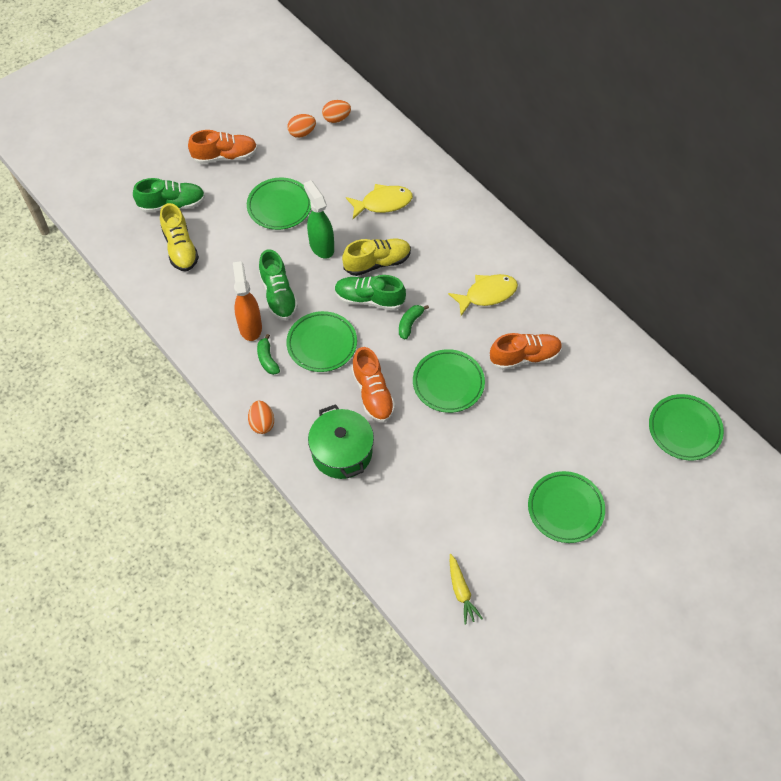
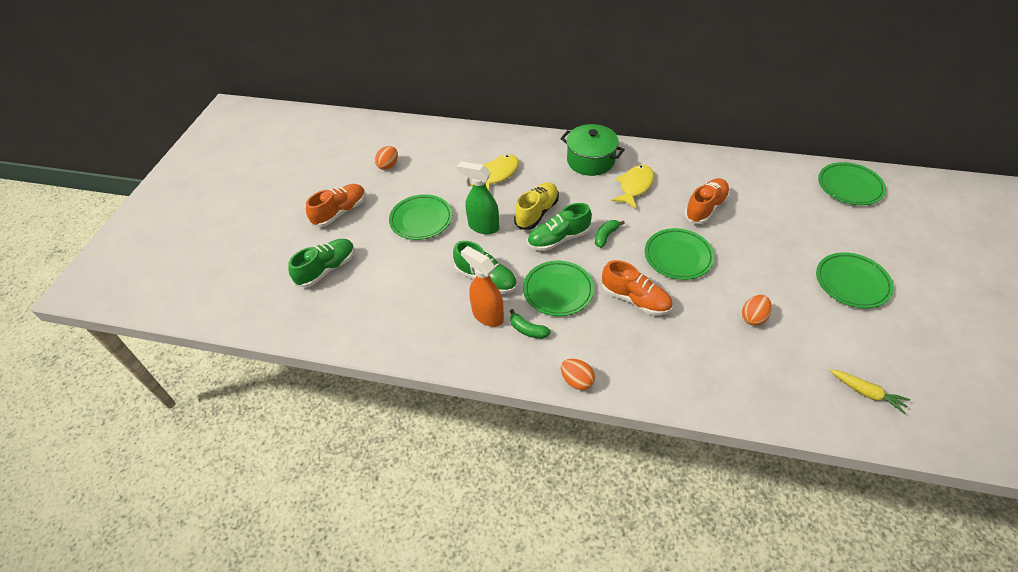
camera: 35 degrees left, 10 degrees down
(180, 248) = (367, 296): yellow shoe -> none
(336, 119) = (405, 144): orange egg -> orange egg (753, 317)
(342, 452) = (662, 357): green pot -> green pot (590, 160)
(410, 323) = (606, 236): green banana -> green banana turned 45 degrees clockwise

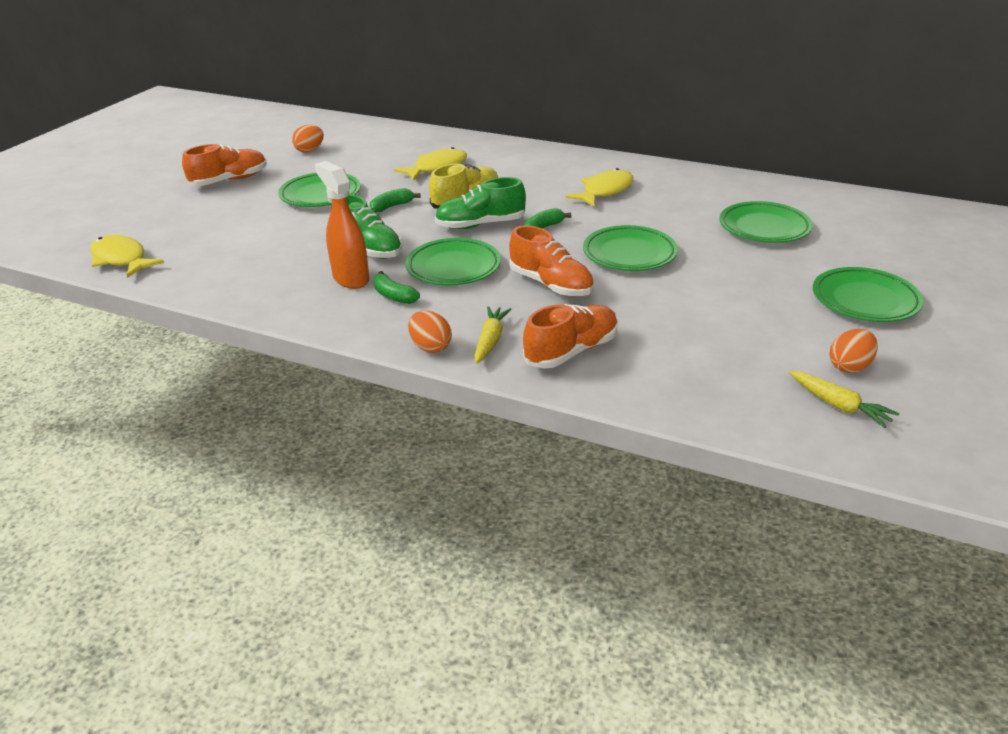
camera: 10 degrees right, 15 degrees down
(299, 320) = (121, 259): none -> yellow fish
(327, 269) = (183, 222): green shoe -> none
(483, 227) = (392, 206): green spray bottle -> green banana
(590, 160) = (559, 166): green pot -> none
(616, 367) = (490, 340): none -> yellow carrot
(705, 208) = (689, 216): orange shoe -> orange shoe (571, 351)
(753, 317) = (706, 317): orange egg -> orange egg (849, 367)
(849, 187) = (901, 216): green plate -> green plate (764, 227)

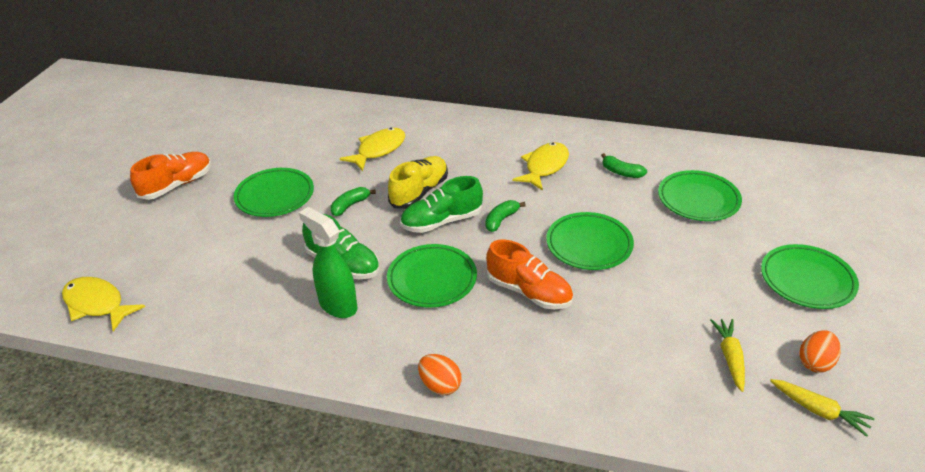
camera: 10 degrees left, 5 degrees up
(310, 150) = (246, 137): orange egg -> none
(350, 278) = (337, 305): orange spray bottle -> green spray bottle
(394, 296) = (386, 323): green banana -> green banana (621, 172)
(490, 340) = (493, 370): yellow carrot -> yellow carrot (730, 357)
(571, 351) = (571, 374): orange shoe -> none

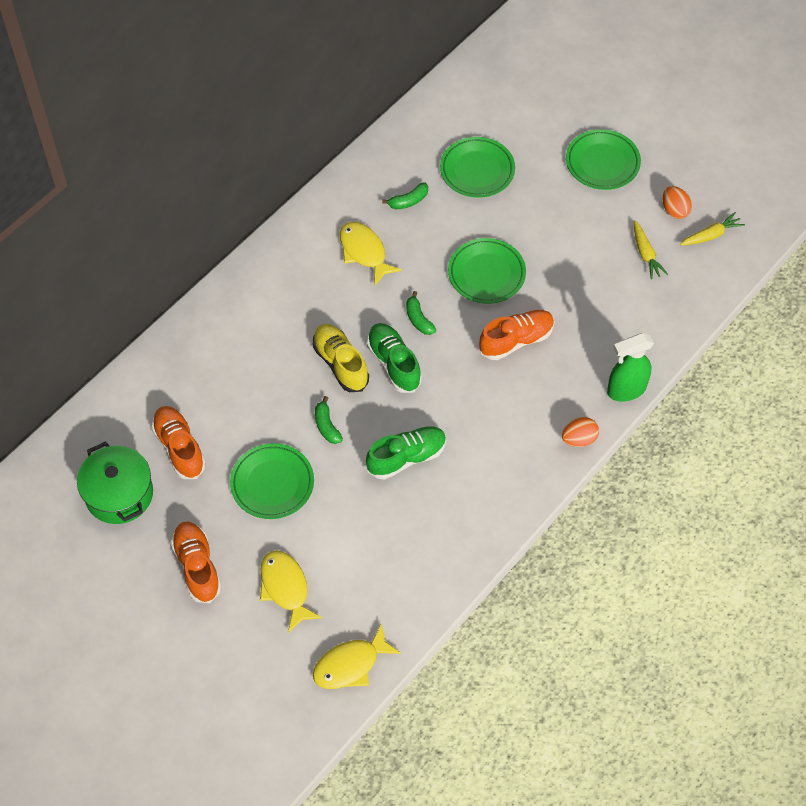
camera: 65 degrees left, 20 degrees up
(230, 130) = (119, 494): none -> green pot
(286, 141) = (179, 447): none -> orange shoe
(337, 305) = (456, 478): green spray bottle -> green spray bottle (625, 390)
(378, 150) = (250, 372): yellow fish -> yellow fish (285, 588)
(432, 279) = (464, 400): green plate -> none
(441, 221) = (394, 363): green shoe -> green shoe turned 150 degrees clockwise
(730, 357) = (645, 254): yellow carrot -> yellow carrot turned 135 degrees counterclockwise

